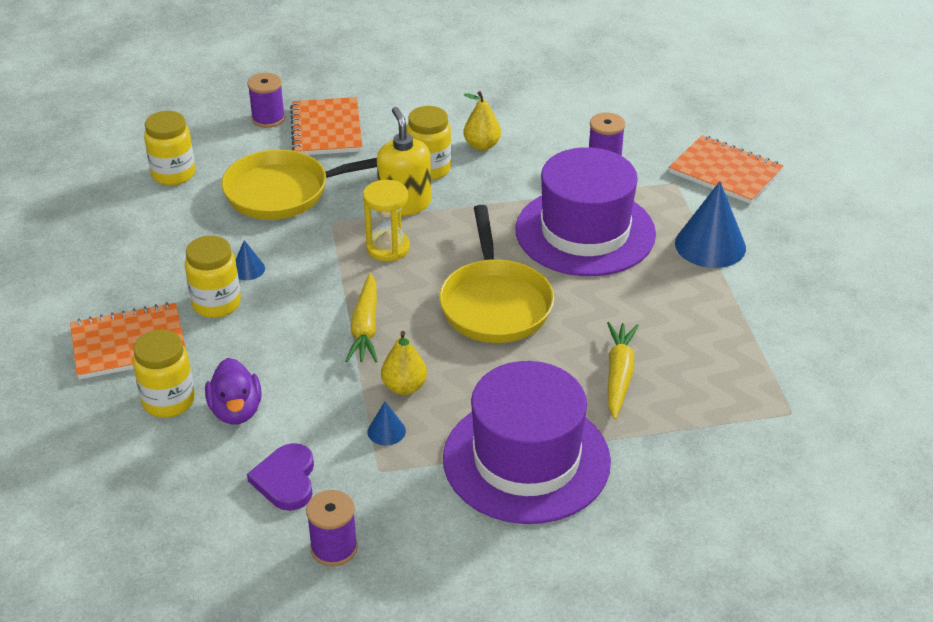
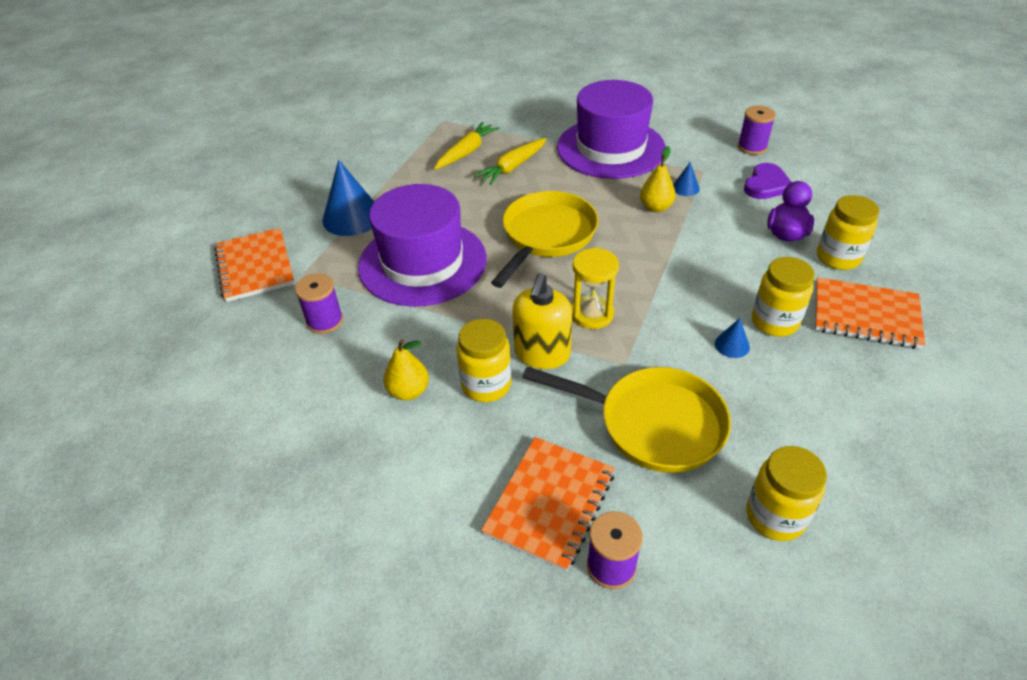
camera: 145 degrees left, 5 degrees up
(365, 327) = (657, 255): yellow carrot -> yellow carrot (466, 152)

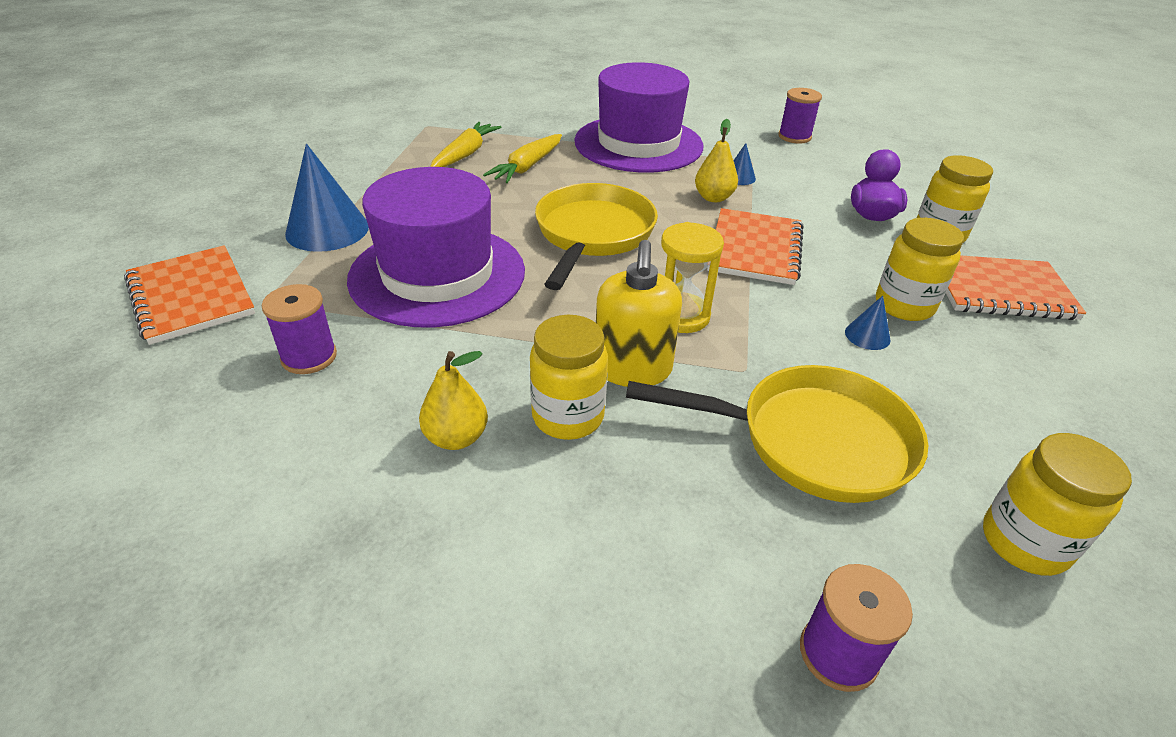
camera: 15 degrees left, 5 degrees down
(550, 503) = (713, 571): orange notebook -> orange notebook (754, 249)
(766, 185) = (827, 170): purple heart -> none

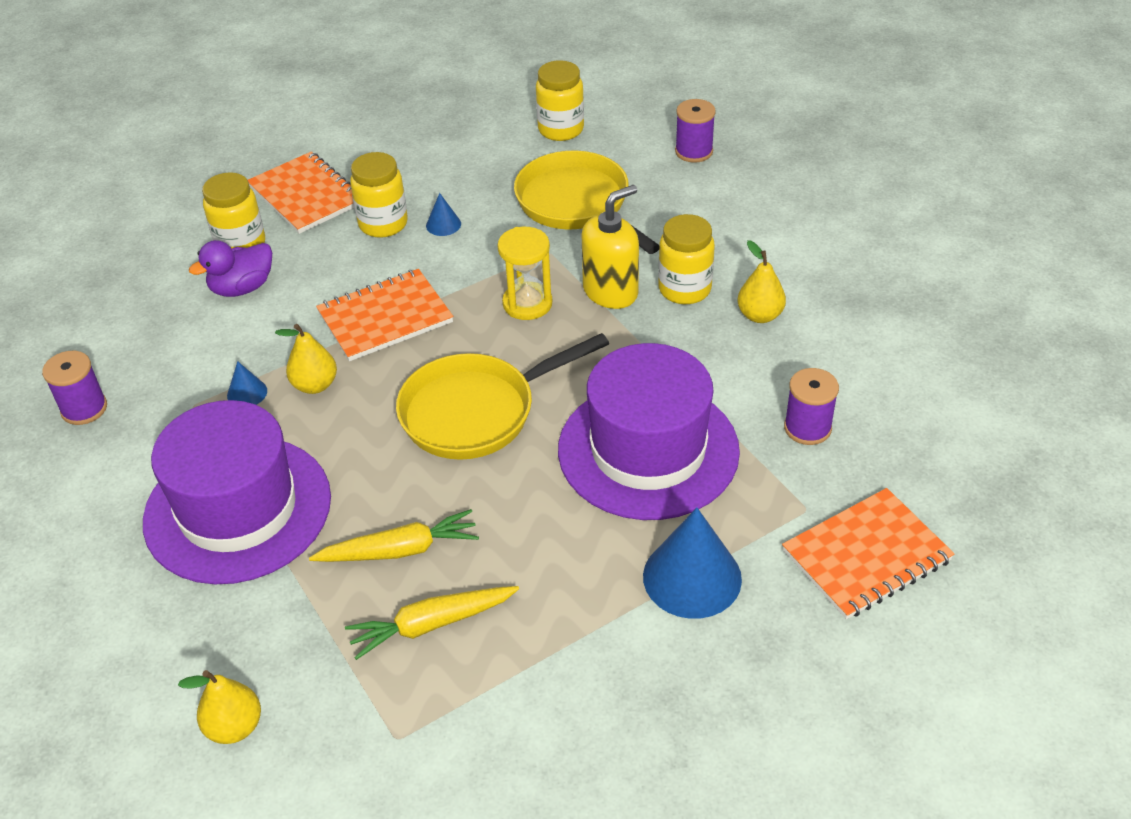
camera: 130 degrees left, 5 degrees up
(191, 296) = (866, 555): orange notebook -> orange notebook turned 45 degrees clockwise
(505, 103) = (234, 727): none -> yellow pear

